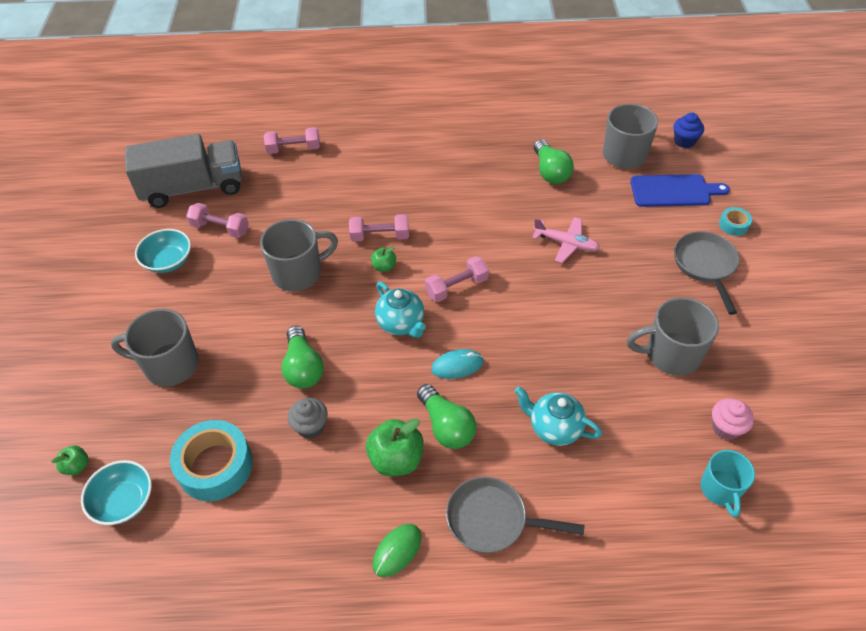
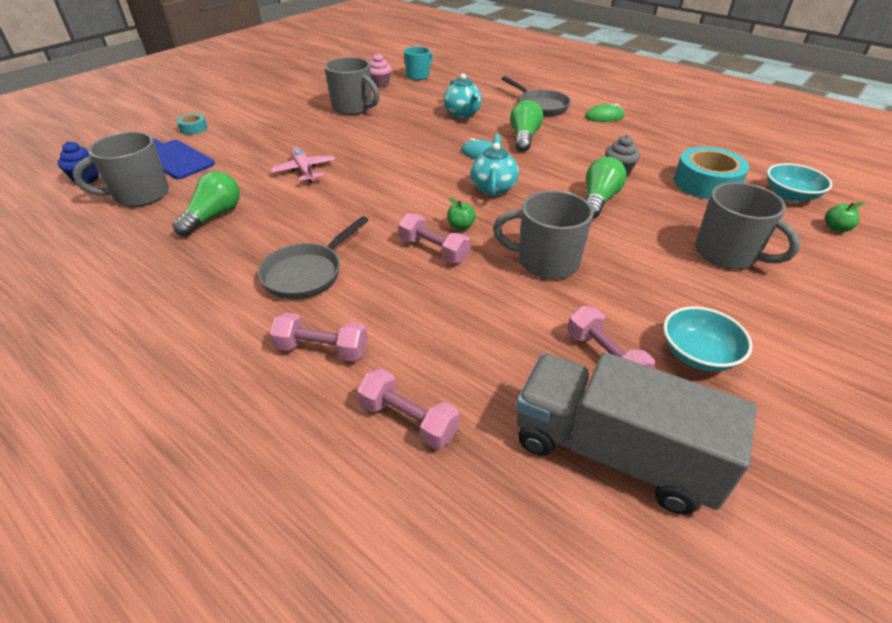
camera: 140 degrees left, 10 degrees down
(396, 459) = (571, 139): green apple -> none
(457, 287) = (422, 187): pink dumbbell -> pink dumbbell (322, 349)
(705, 266) = (255, 123): grey pan -> grey pan (307, 273)

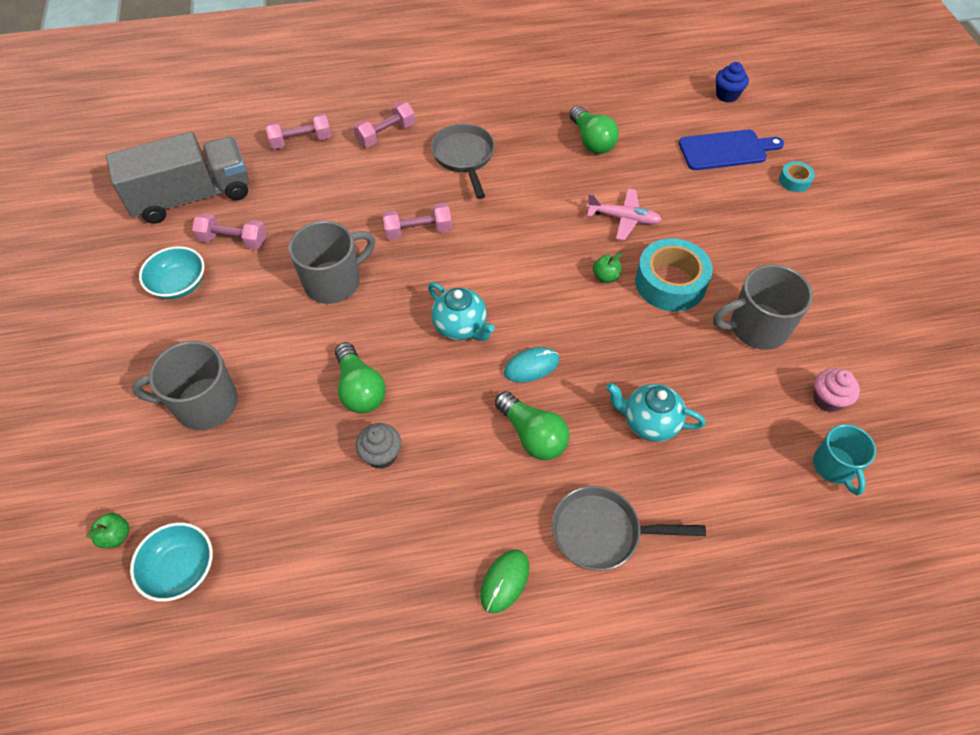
camera: 130 degrees right, 15 degrees up
(140, 195) = (667, 115): grey mug -> none
(460, 226) = (429, 265): green apple -> green apple (605, 277)
(706, 183) = (280, 514): turquoise tape -> turquoise tape (670, 283)

